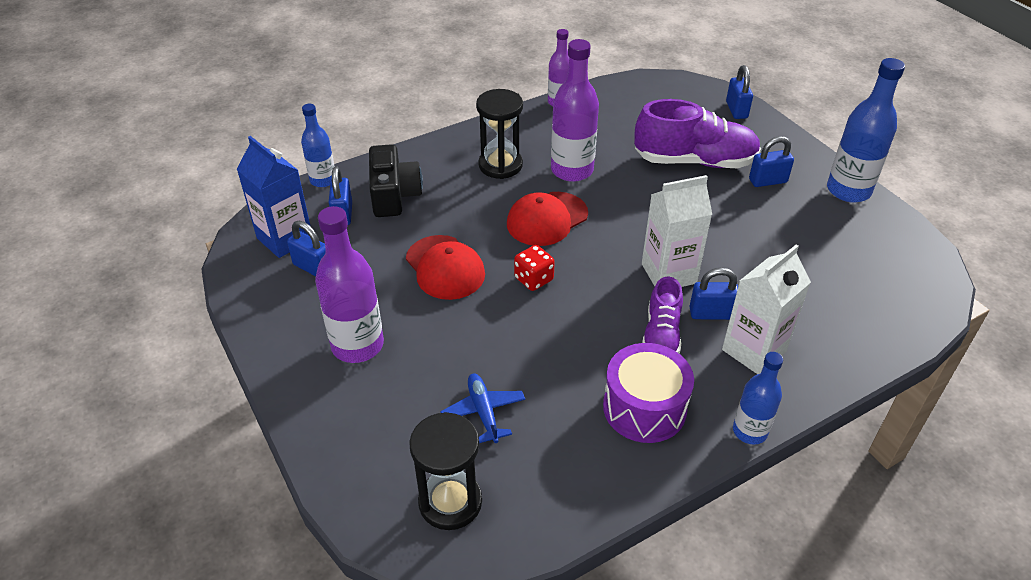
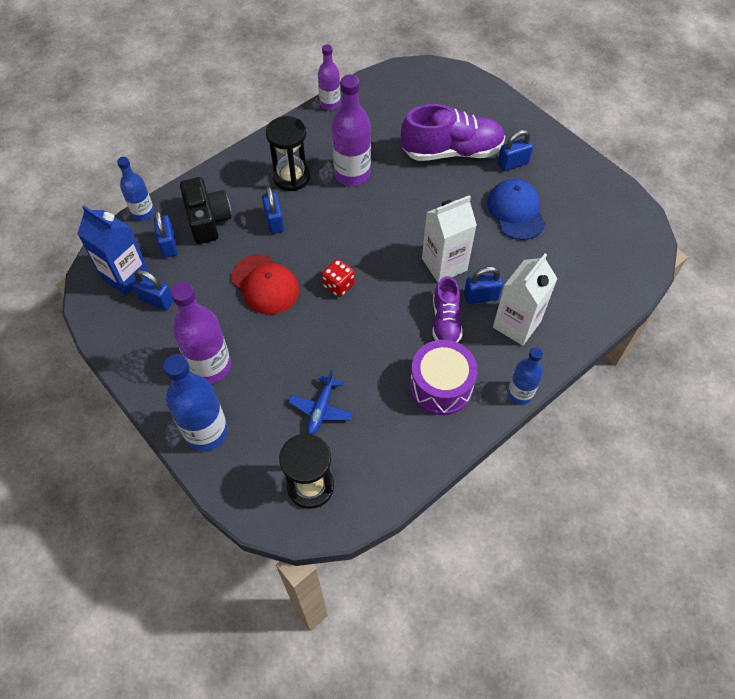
camera: 10 degrees left, 15 degrees up
(483, 412) = (321, 409): blue plane -> blue plane turned 135 degrees counterclockwise
(547, 219) = (339, 226): red cap -> none
(736, 110) = (480, 93): blue padlock -> blue padlock (274, 222)
(766, 229) = (516, 211): none -> blue cap
(848, 190) = (577, 164): blue bottle -> blue bottle (206, 431)

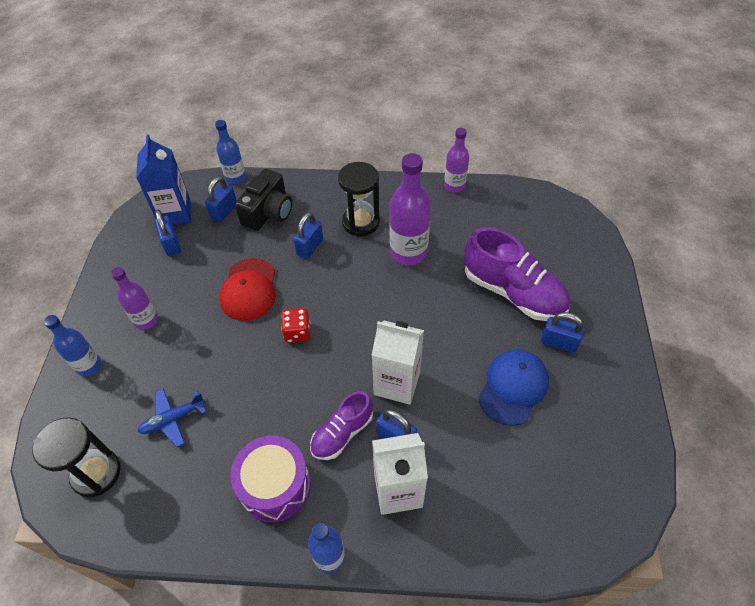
camera: 45 degrees right, 5 degrees down
(206, 431) = (88, 365): blue bottle -> blue bottle, size x0.61
(210, 366) = (146, 320): purple bottle -> purple bottle, size x0.61

